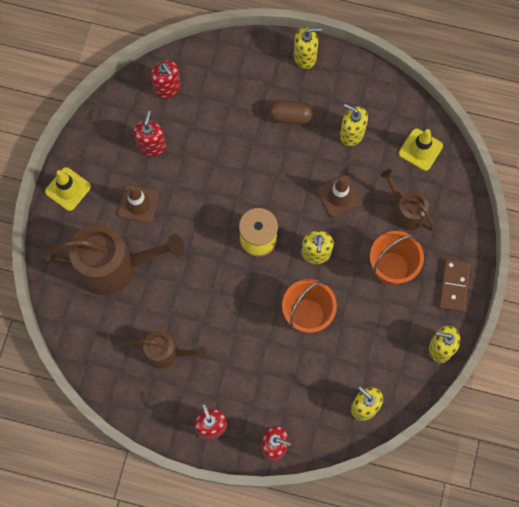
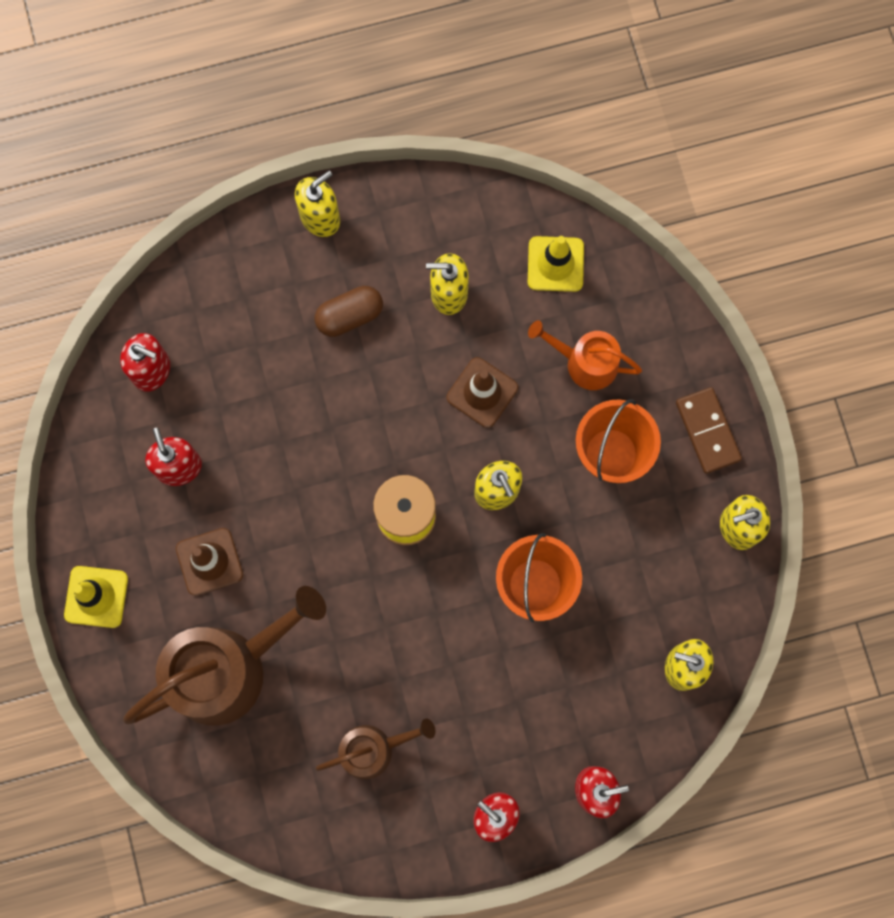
camera: 30 degrees left, 5 degrees up
(406, 211) = (585, 363): brown watering can -> orange watering can

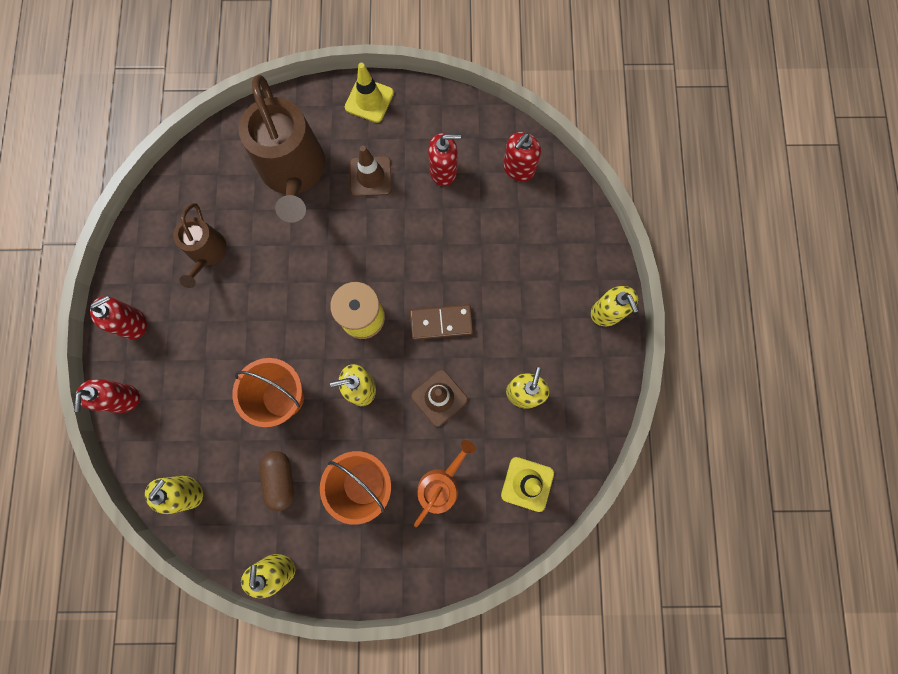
camera: 105 degrees right, 0 degrees up
(349, 316) = (524, 315): brown capsule -> brown capsule (281, 480)
(707, 431) = (359, 568): brown domino -> brown domino (441, 323)

